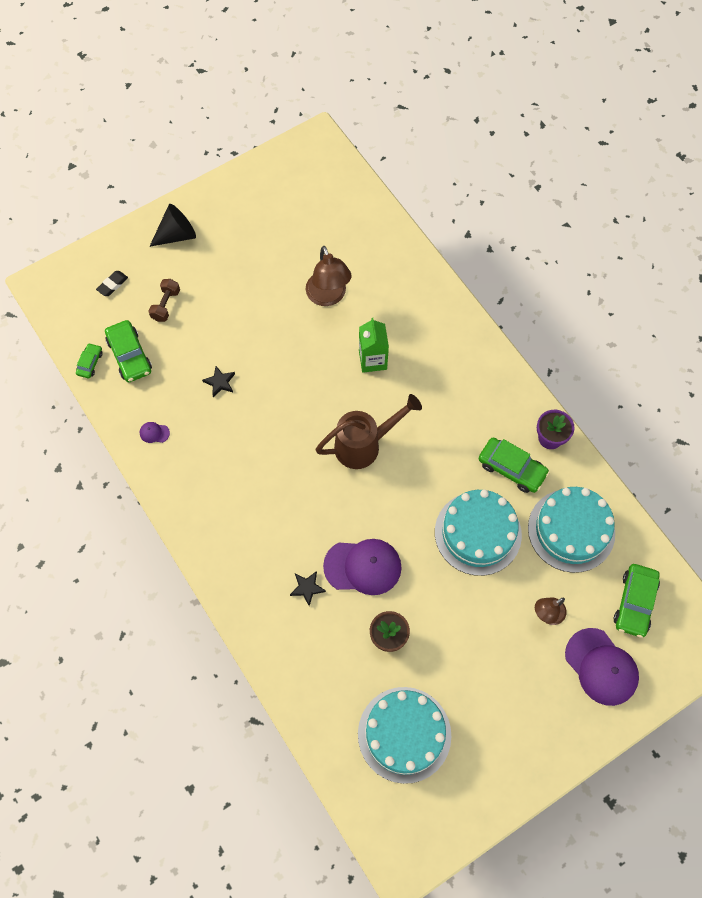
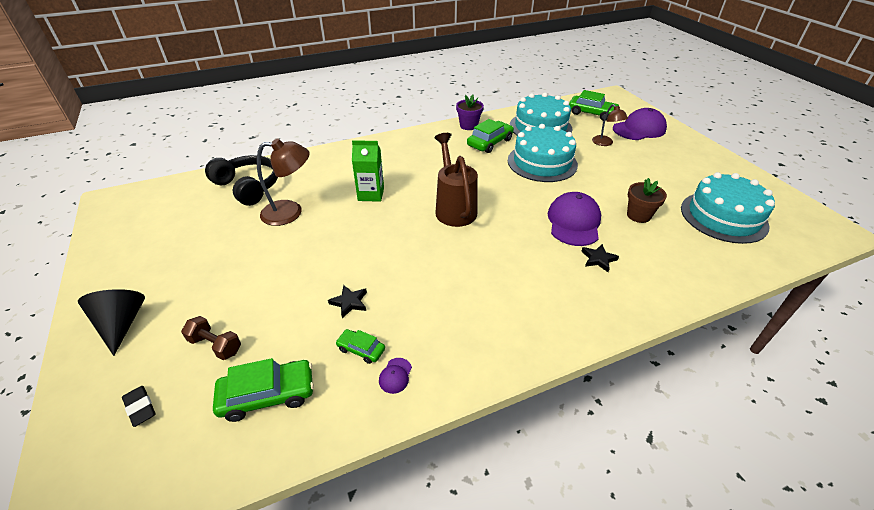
camera: 80 degrees left, 25 degrees down
(90, 363) = (253, 451): green car -> green car (361, 349)
(362, 243) = (248, 187): none -> black headphones

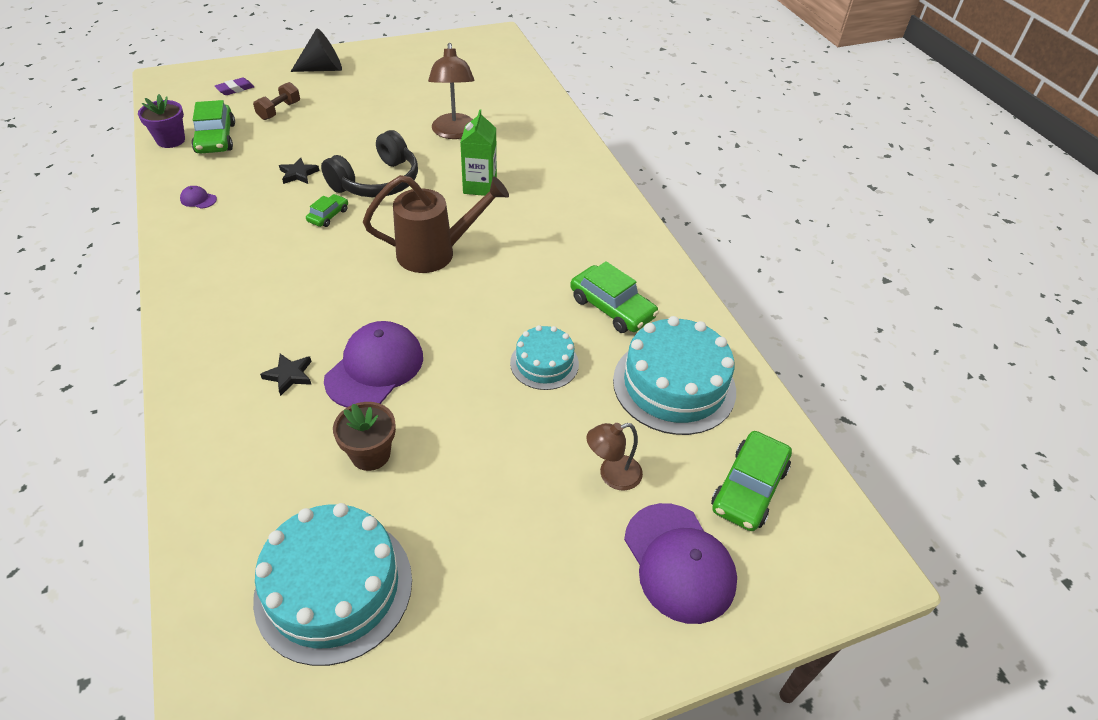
camera: 90 degrees right, 5 degrees up
(140, 407) = (235, 89): black eraser -> purple eraser
(248, 187) = (509, 103): black headphones -> black headphones (377, 182)
(361, 349) = (237, 181): green car -> green car (328, 215)
(468, 126) = (670, 288): purple flower pot -> purple flower pot (171, 140)
(542, 162) = (544, 363): turquoise cake -> turquoise cake, size x0.57
(574, 222) = (375, 368): purple cap -> purple cap turned 75 degrees counterclockwise

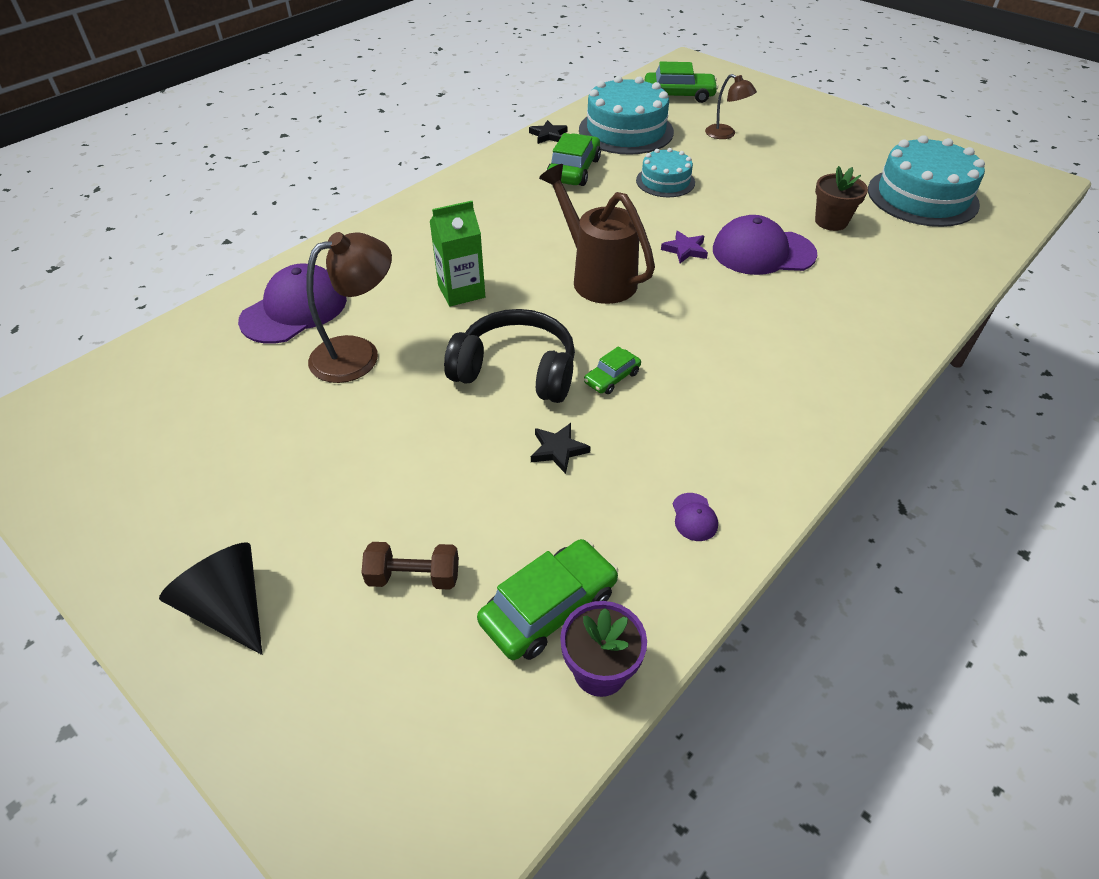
camera: 115 degrees left, 0 degrees up
(235, 89) = (377, 701): purple eraser -> none
(289, 375) = (824, 291): black star -> black star (548, 135)
(328, 215) = (612, 377): green car -> green car turned 45 degrees counterclockwise
(424, 319) = (685, 250): none -> purple star
(679, 562) = (753, 105): purple cap -> purple cap (294, 310)

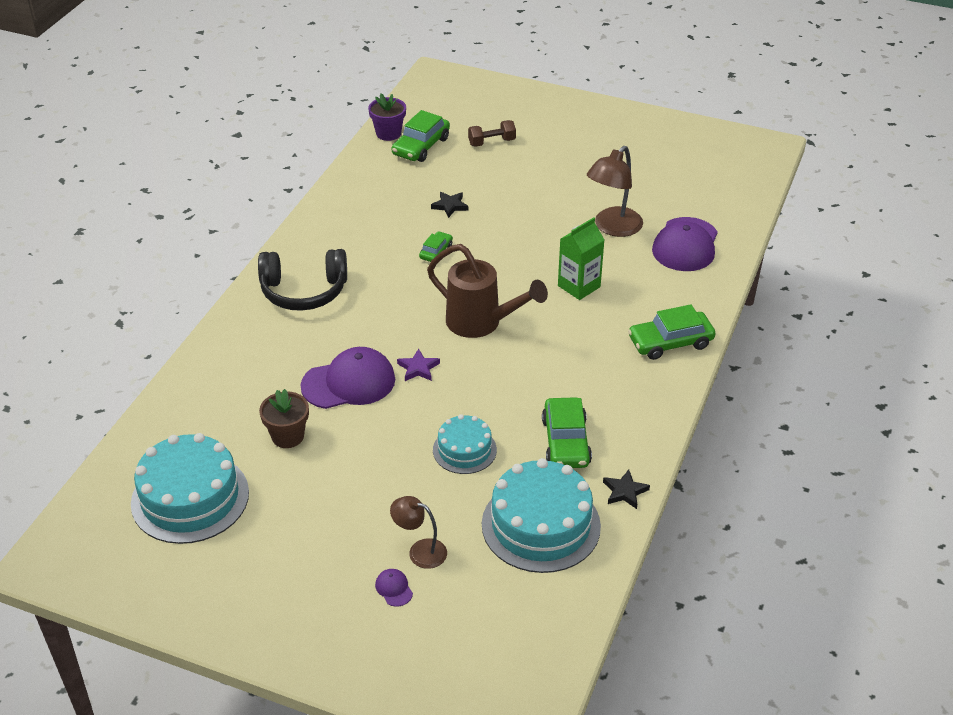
camera: 160 degrees right, 5 degrees down
(229, 607) = (567, 116): black cone -> none
(516, 370) = (501, 241): black headphones -> black headphones (304, 291)
(679, 95) = (504, 625): green car -> green car (670, 342)
(694, 517) = (361, 193): purple cap -> purple cap (394, 588)

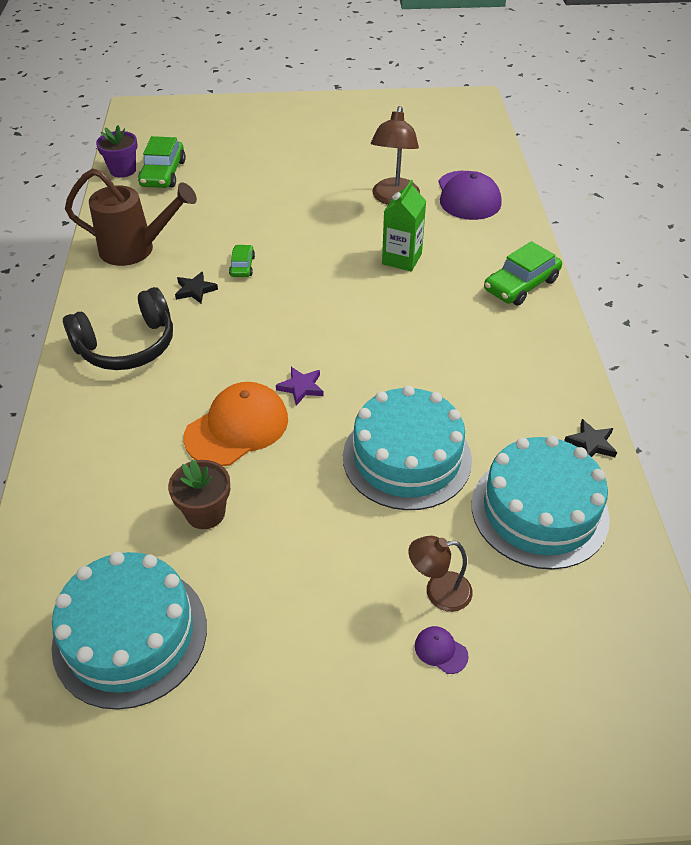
camera: 25 degrees left, 5 degrees up
(349, 383) = (237, 428): purple cap -> orange cap
(450, 206) = (227, 220): black star -> black star (195, 290)
(464, 450) = (407, 458): turquoise cake -> turquoise cake, size x1.76
(481, 323) = (334, 321): brown watering can -> brown watering can (136, 250)
(492, 142) = (230, 154): brown dumbbell -> none
(566, 442) = (499, 413): green car -> none

